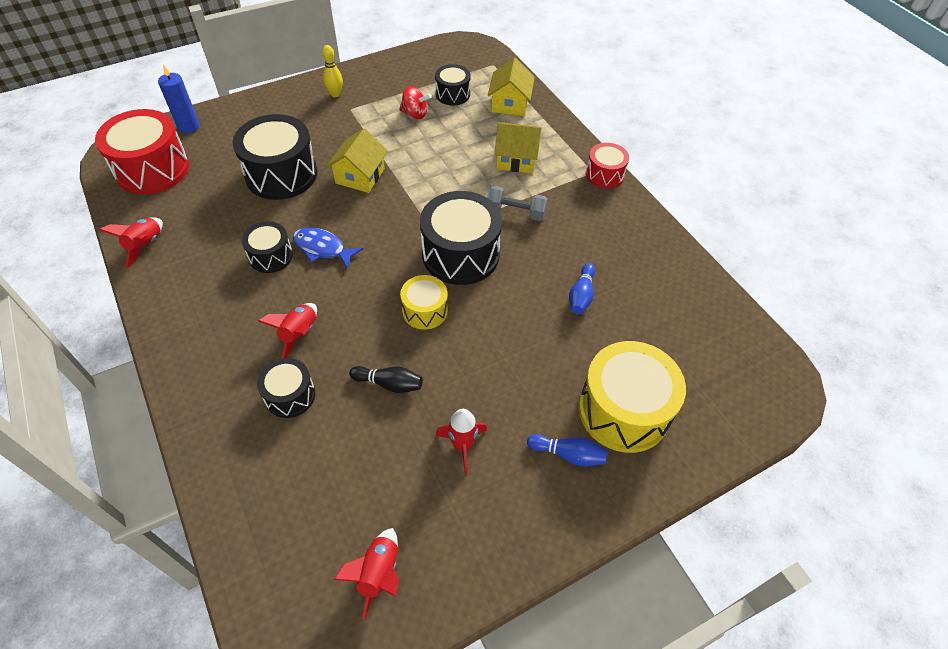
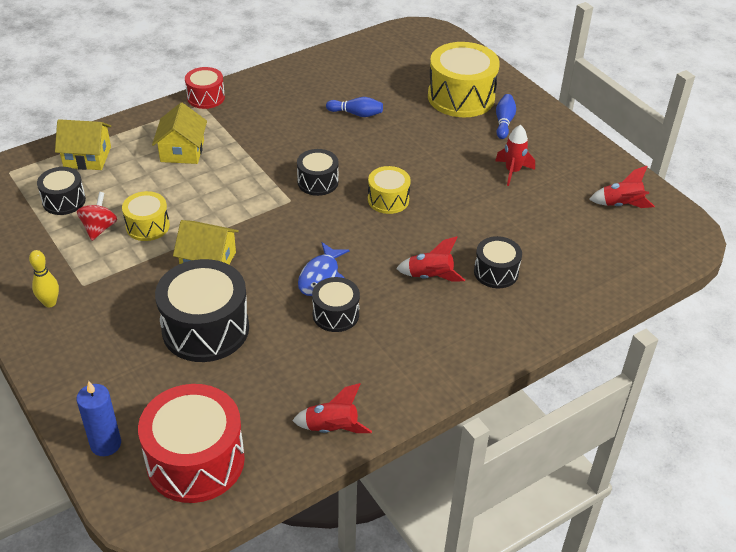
camera: 95 degrees left, 10 degrees down
(389, 384) = (469, 214): black bowling pin -> none
(413, 140) = (147, 226): none -> yellow drum
(460, 254) = (318, 182): black drum -> black drum, size x0.55
(515, 212) = (259, 150): grey dumbbell -> none

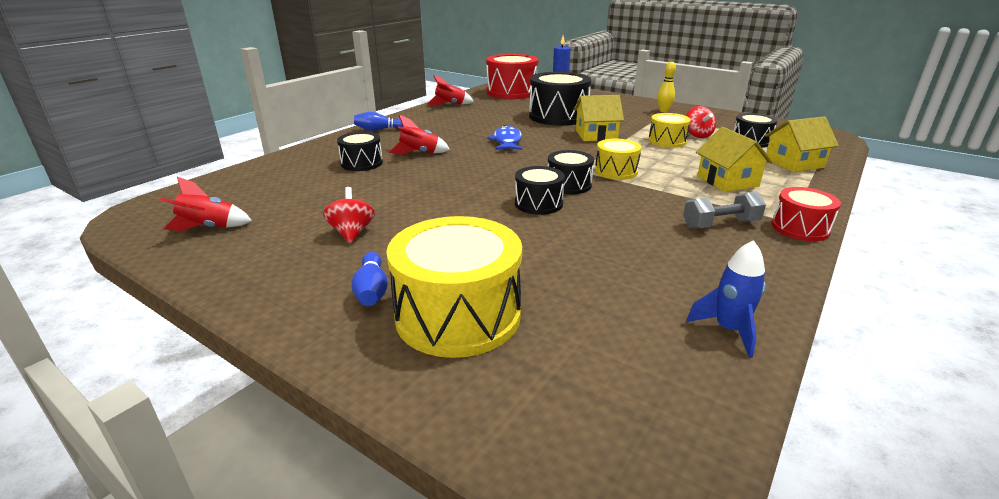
camera: 160 degrees right, 15 degrees down
(252, 113) = (720, 224): none -> grey dumbbell
(335, 59) = (728, 330): none -> blue rocket
(335, 314) = (480, 131): black drum -> black drum (538, 203)
(356, 114) = (597, 252): blue bowling pin -> blue bowling pin (379, 130)
(388, 200) = (487, 186): yellow drum -> yellow drum (616, 171)
(512, 171) = (352, 233): red rocket -> red spinning top

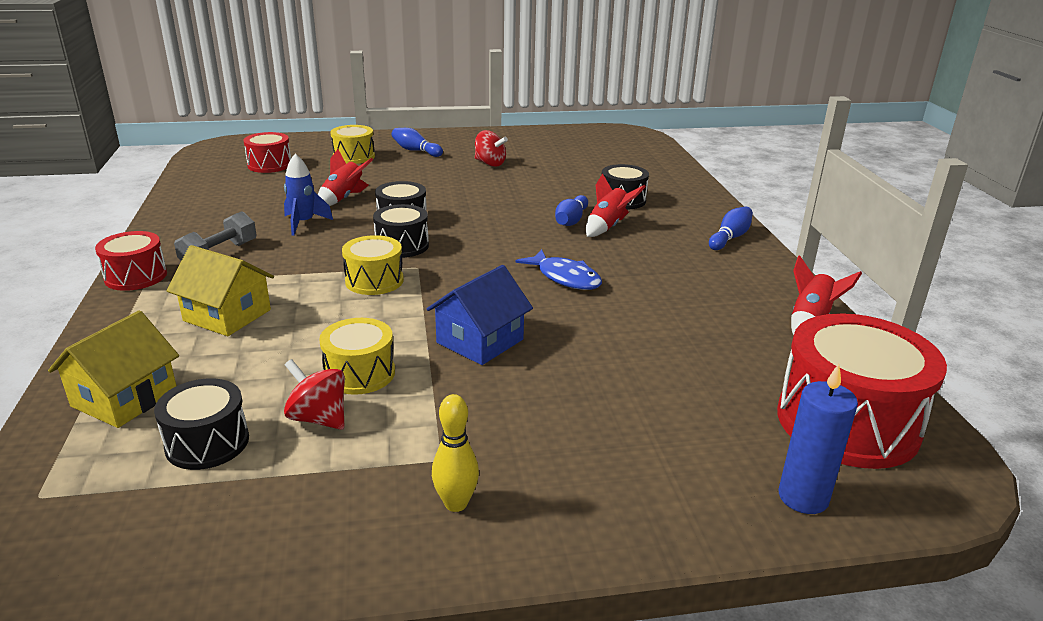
camera: 135 degrees right, 0 degrees up
(209, 228) = (574, 141): red rocket -> red rocket (343, 198)
(429, 163) = (571, 220): none -> blue bowling pin
(458, 315) = (354, 156): yellow drum -> yellow drum, size x0.55
(558, 116) = (608, 368): black drum -> none
(590, 351) = (269, 165): none -> red drum
(596, 135) = (480, 341): yellow house -> blue house
(728, 330) = (195, 191): blue rocket -> blue rocket (304, 223)

